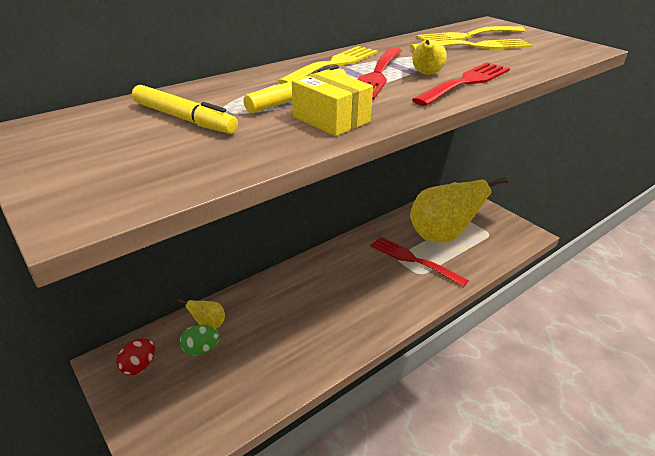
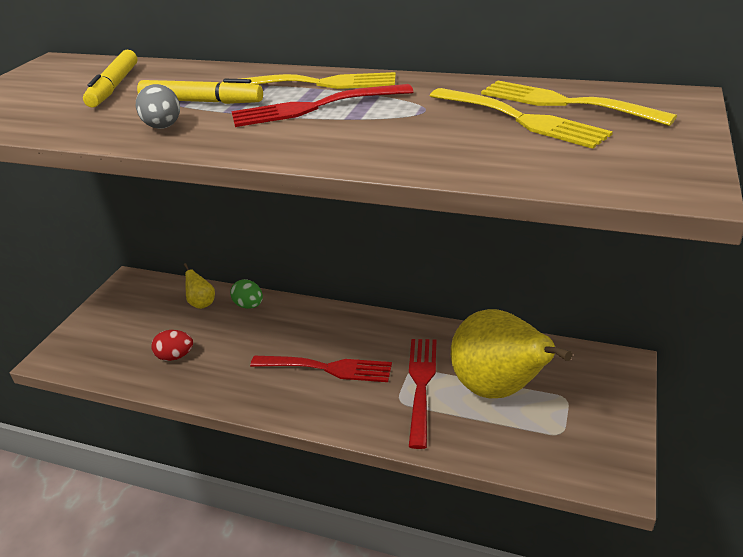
camera: 60 degrees right, 0 degrees up
(139, 366) = (134, 297): red egg -> red egg (175, 356)
(201, 349) = (171, 315): green egg -> green egg (249, 305)
(331, 119) = (163, 127): yellow box -> grey egg
(426, 74) = (352, 125): yellow pear -> none
(465, 82) = (352, 149): red fork -> red fork (327, 368)

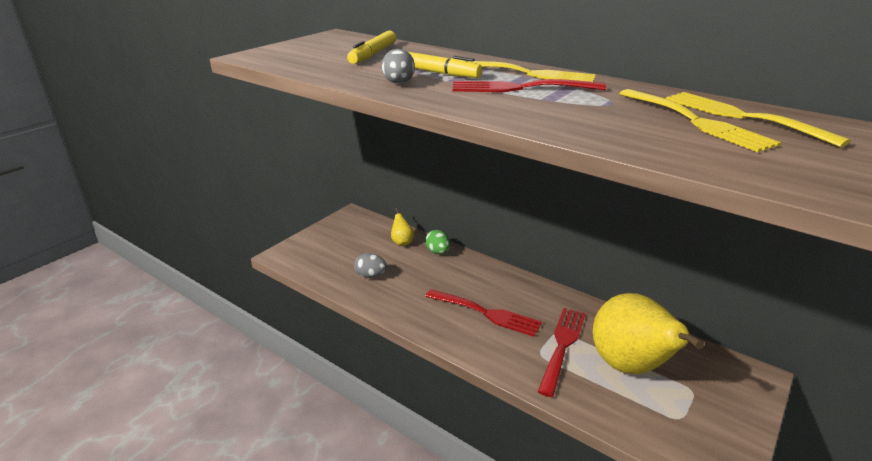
camera: 15 degrees right, 5 degrees down
(175, 356) = (371, 275): red egg -> grey egg

